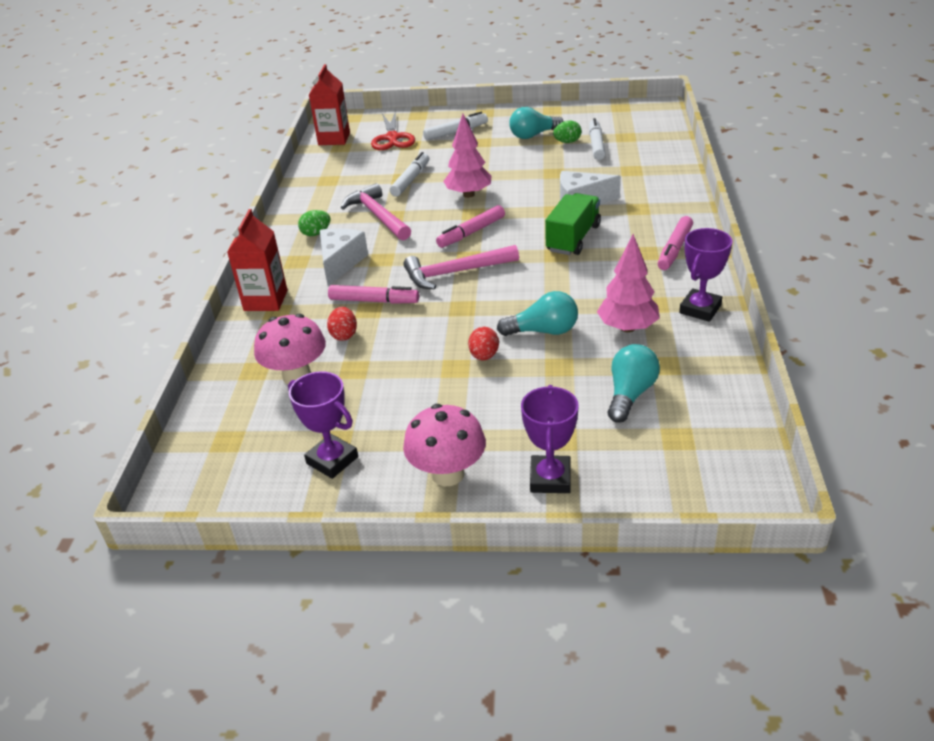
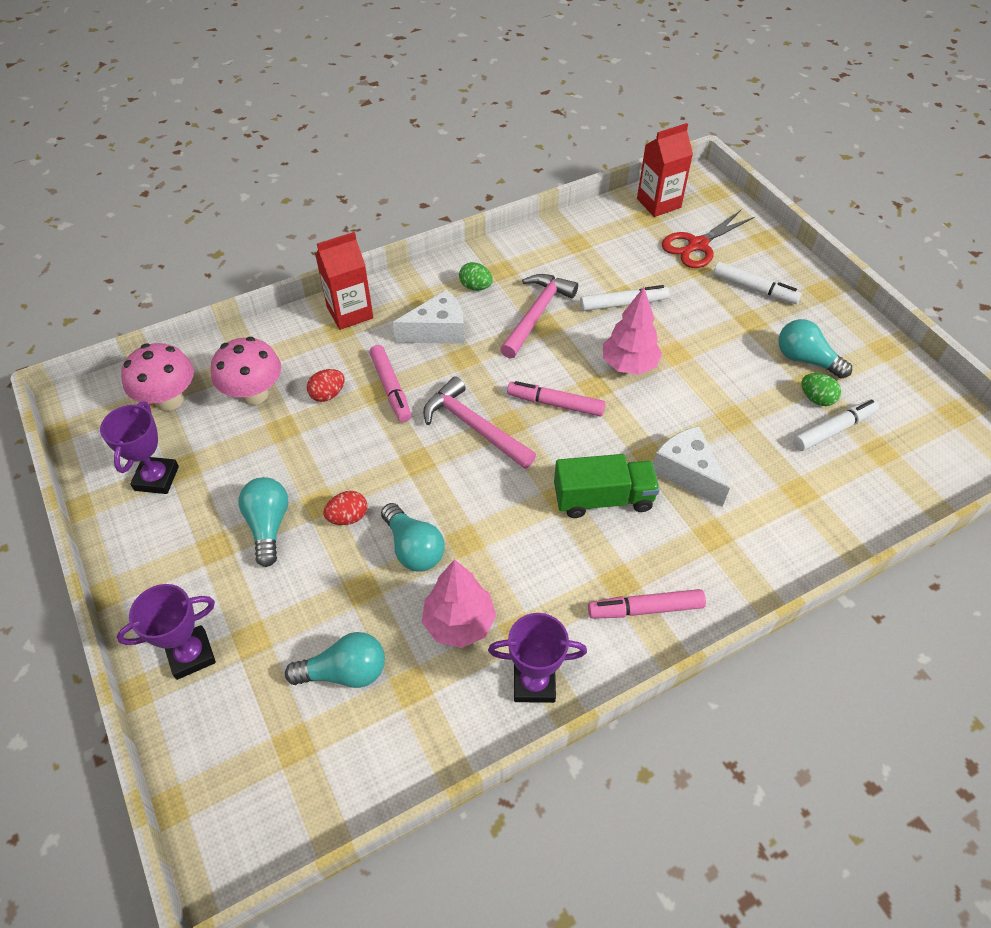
camera: 55 degrees right, 15 degrees up
(448, 474) = (169, 570): pink mushroom -> pink mushroom (169, 400)
(453, 401) = (268, 525): none -> turquoise light bulb

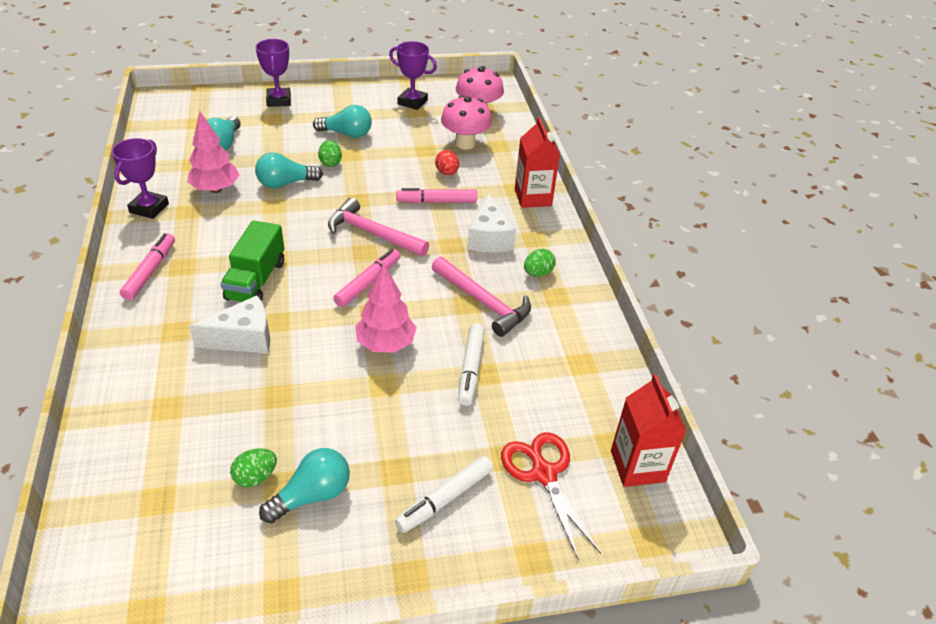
camera: 105 degrees right, 10 degrees down
(348, 517) = (330, 163): red egg -> green egg
(474, 426) = (372, 233): pink hammer -> pink hammer turned 120 degrees counterclockwise
(833, 430) = (209, 471): white marker -> none

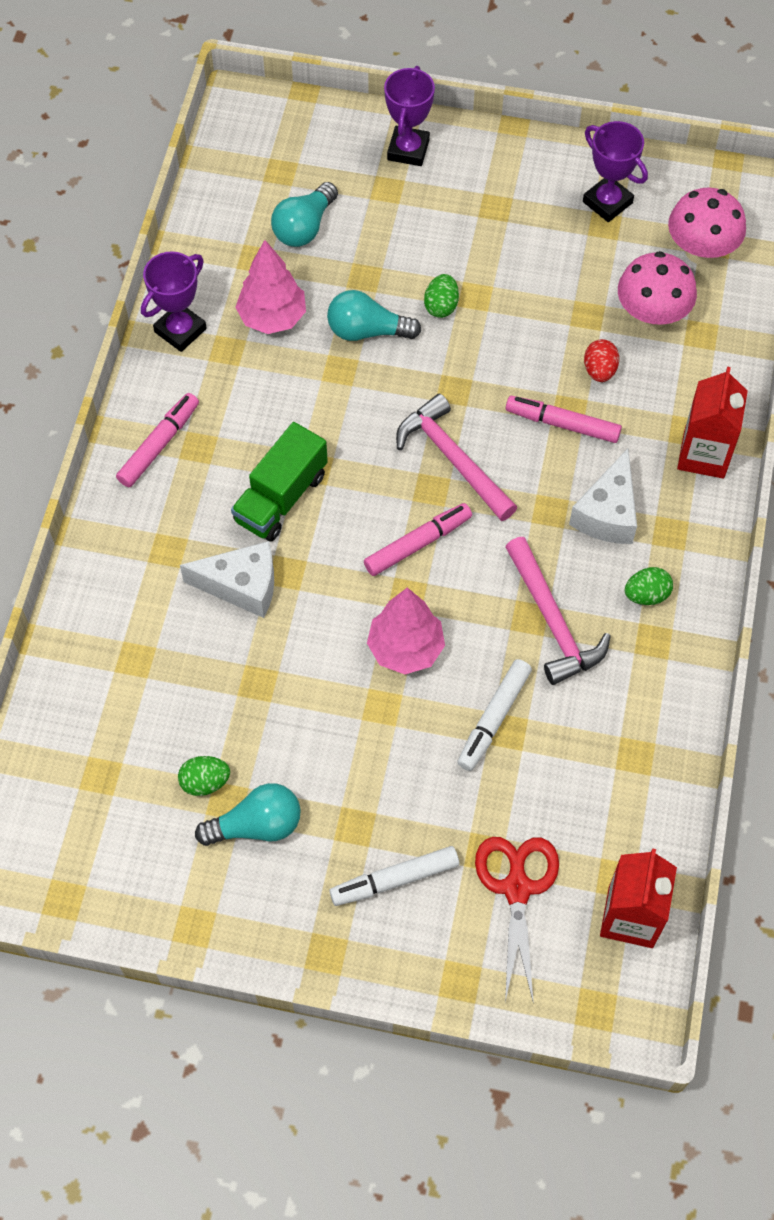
camera: 25 degrees right, 20 degrees up
(347, 134) = (484, 250): turquoise light bulb -> none

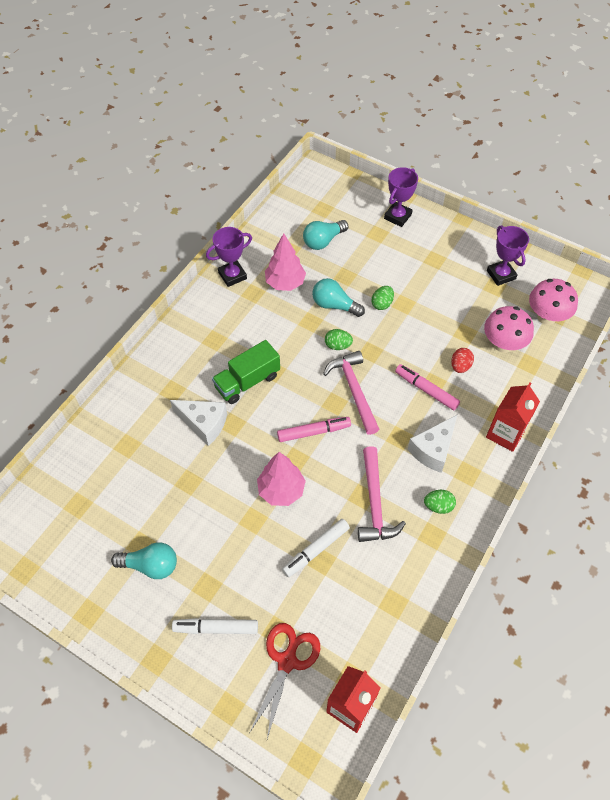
camera: 20 degrees right, 5 degrees down
(159, 445) = (194, 332): pink marker -> none
(205, 782) = (133, 529): green egg -> green egg (338, 345)

